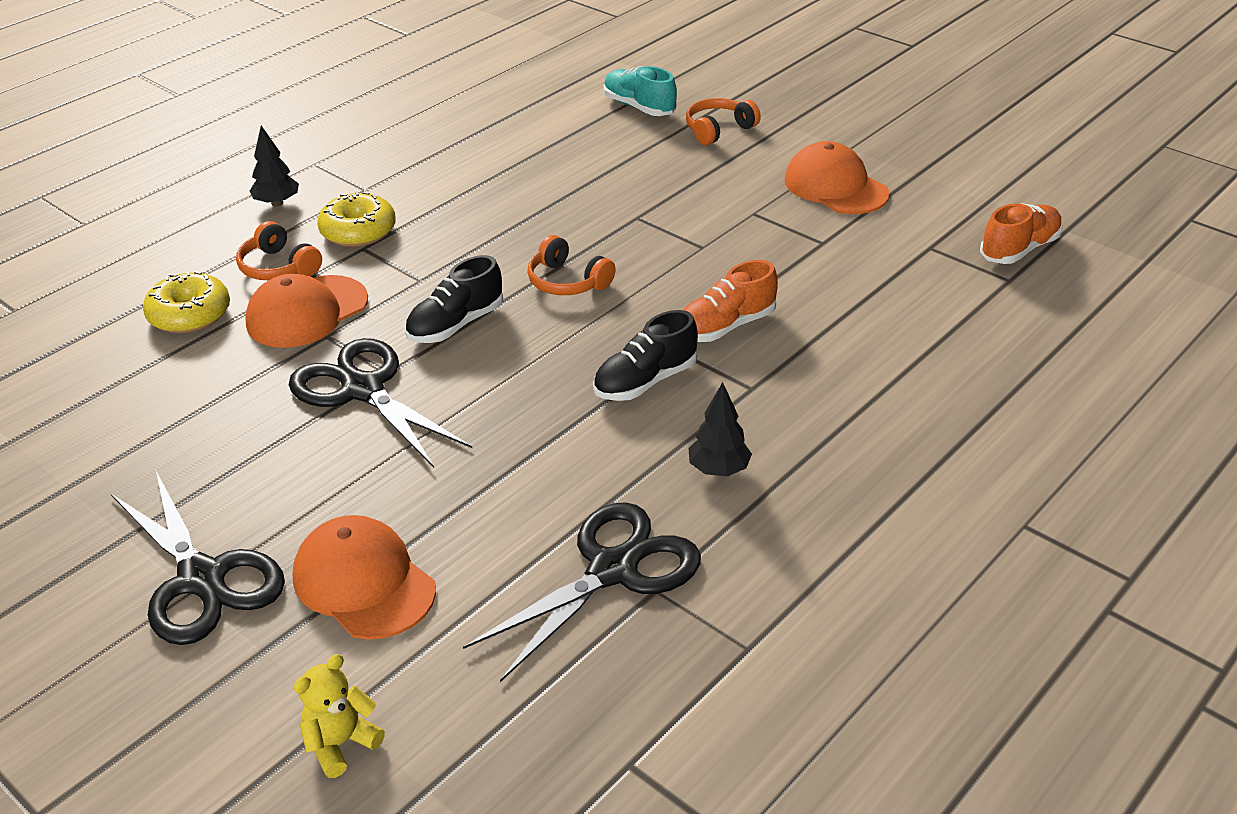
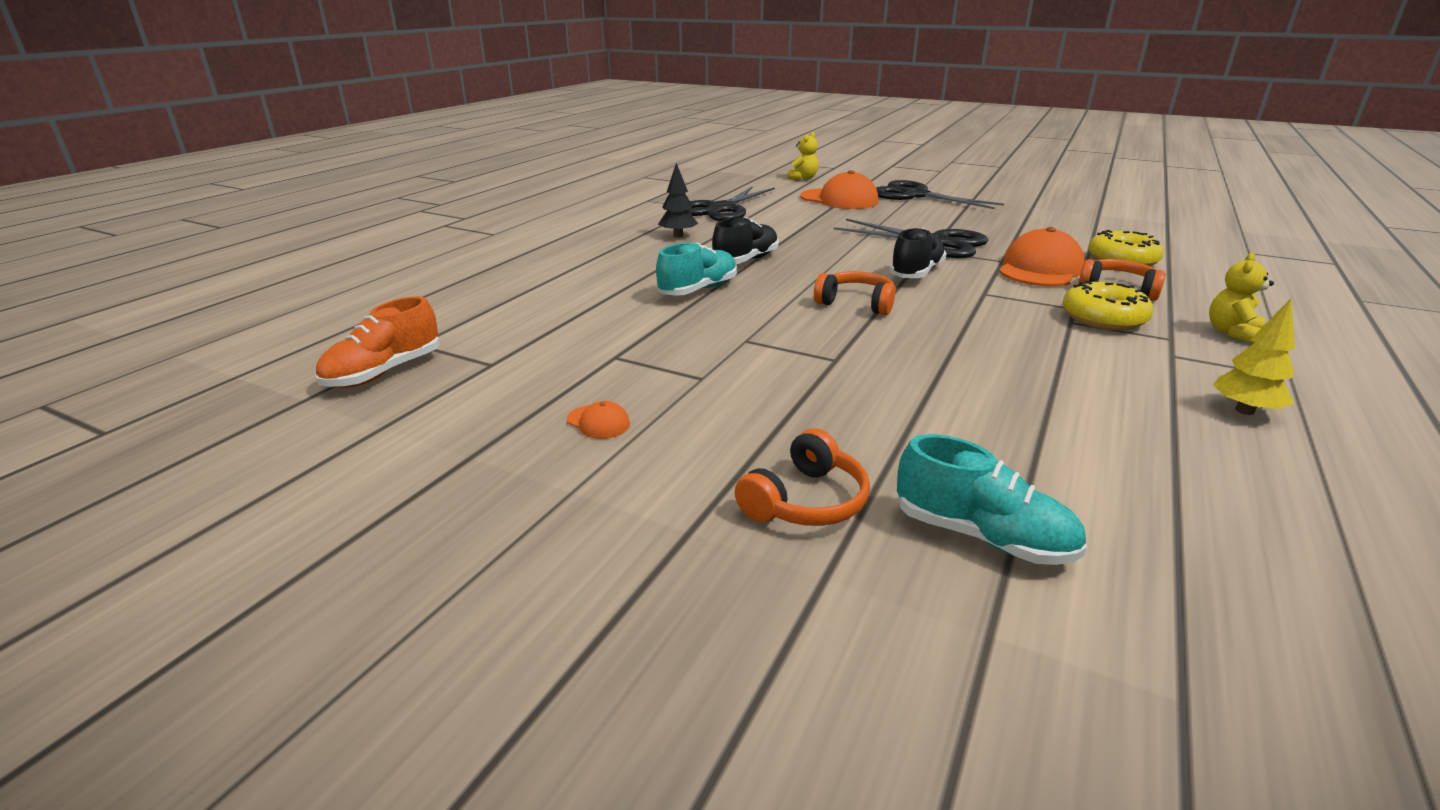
camera: 165 degrees right, 10 degrees down
(277, 203) = (1232, 333): black tree -> yellow teddy bear
(396, 145) = (1244, 410): none -> yellow tree
(725, 326) = (698, 290): orange shoe -> turquoise shoe
(835, 187) = (598, 422): orange cap -> orange cap, size x0.43

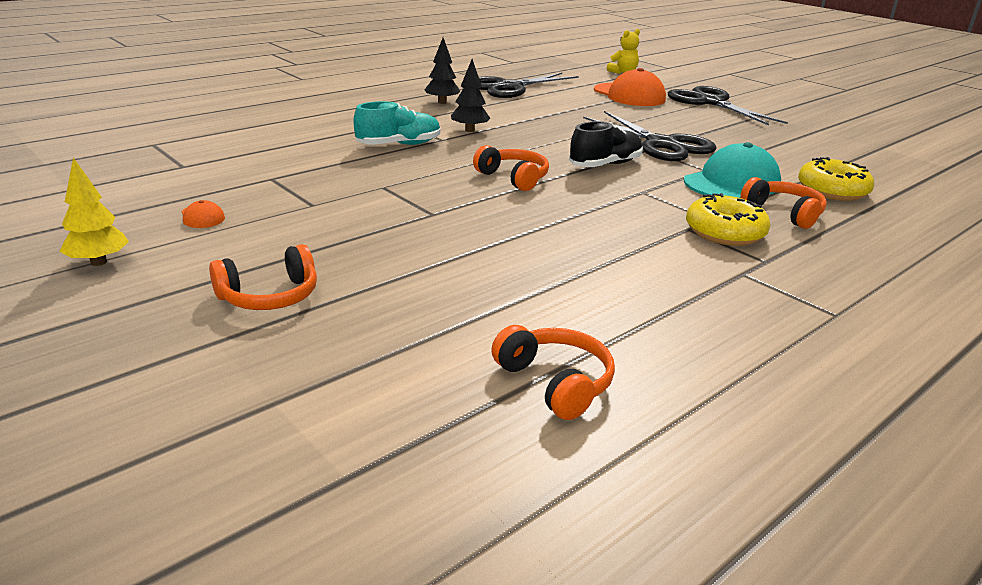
camera: 20 degrees right, 0 degrees up
(384, 372) = (111, 157): orange shoe -> none
(745, 260) = (469, 130): black shoe -> black tree
(982, 536) = (360, 349): turquoise shoe -> none
(1040, 269) = (732, 183): orange cap -> turquoise cap
(1196, 514) = (555, 382): none -> orange headphones
(1232, 333) = (841, 270): yellow teddy bear -> none
(1244, 410) = (736, 328): yellow tree -> yellow tree (98, 262)

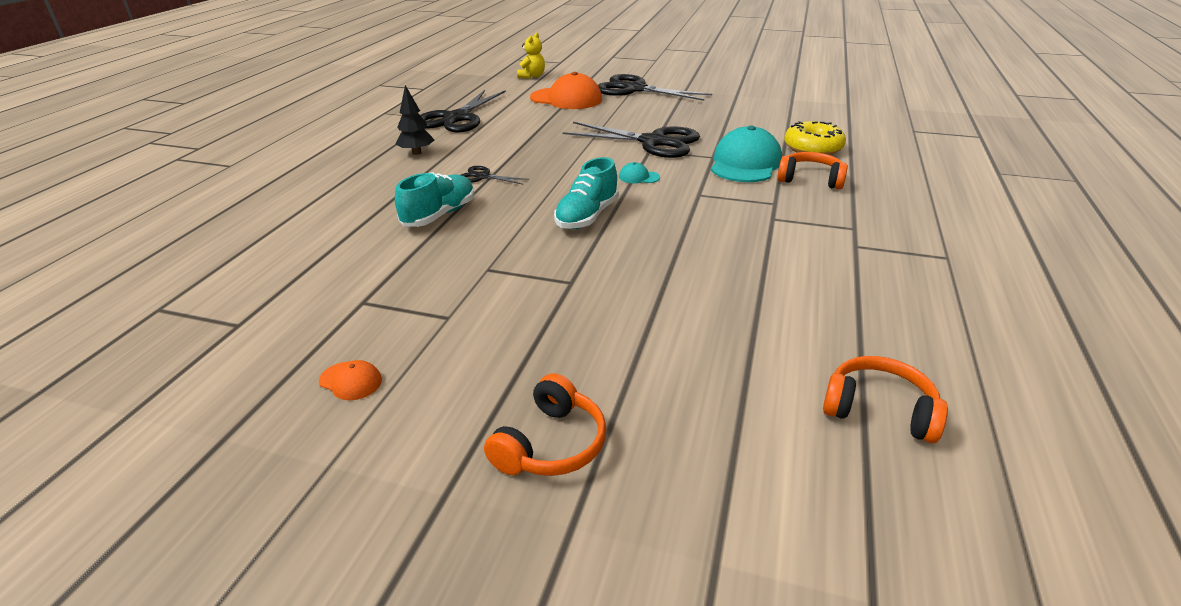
camera: 30 degrees left, 5 degrees up
(98, 262) = (308, 496): yellow tree -> none
(469, 130) = (483, 177): black tree -> black scissors
(513, 178) = (587, 216): orange headphones -> turquoise shoe
(605, 165) = (639, 177): black shoe -> turquoise cap
(724, 233) = (799, 213): yellow donut -> none

